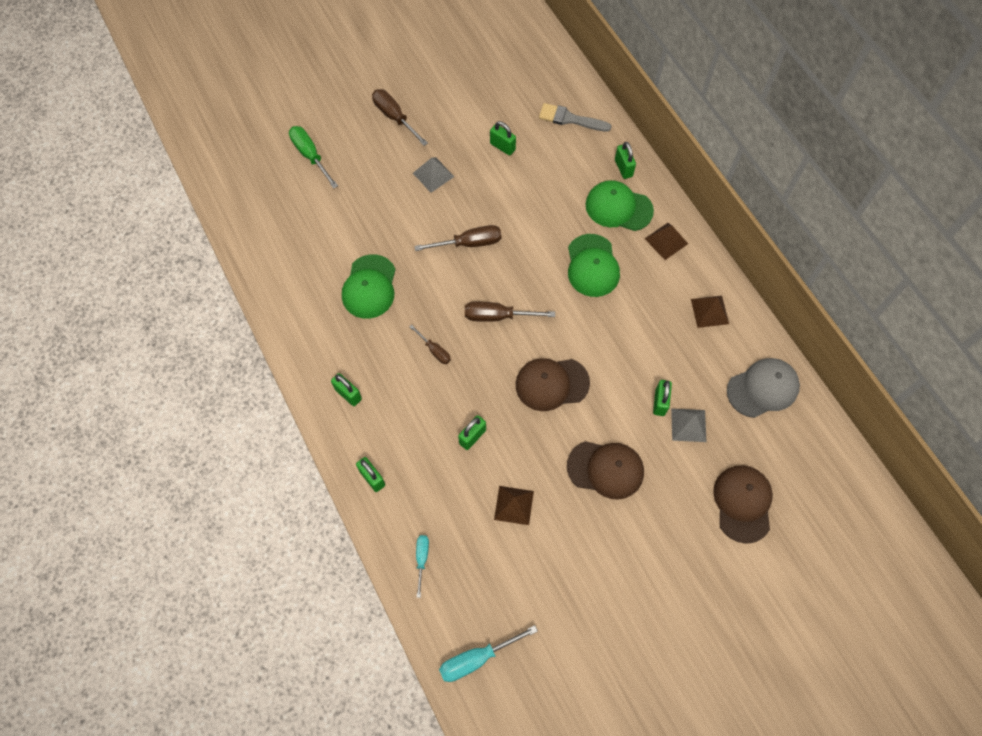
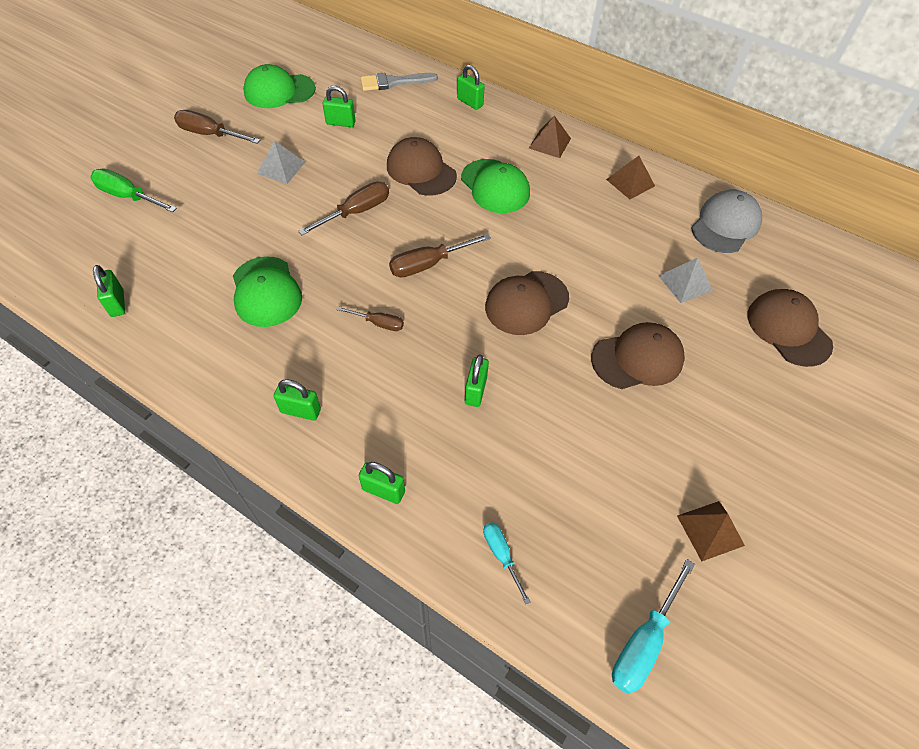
camera: 30 degrees left, 10 degrees down
(514, 505) = (568, 440): brown pyramid -> brown pyramid (710, 530)
(541, 224) = (421, 171): none -> brown cap
(618, 208) = (487, 133): green cap -> green cap (279, 91)
(660, 402) = (644, 275): green padlock -> green padlock (117, 303)

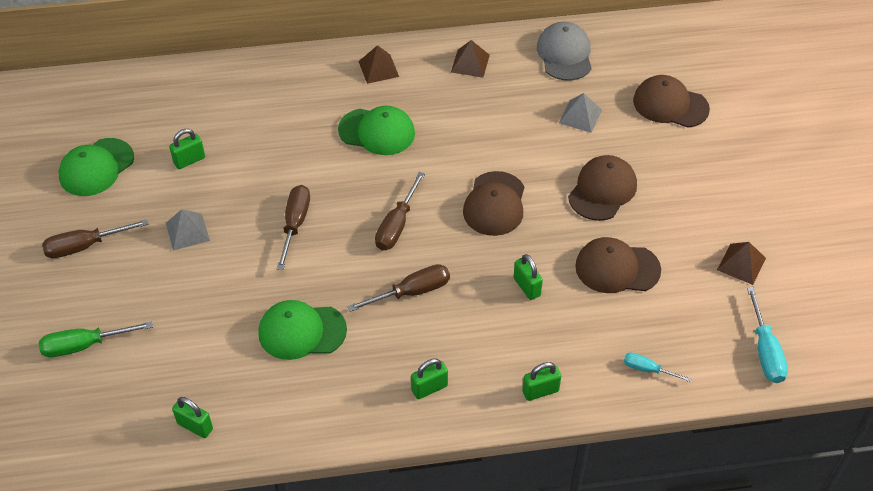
camera: 40 degrees left, 5 degrees down
(266, 292) = (302, 331): green cap -> green cap turned 150 degrees clockwise
(378, 323) = (411, 292): brown screwdriver -> brown screwdriver, size x1.65
(393, 82) = (190, 95): grey brush -> none
(421, 171) = (305, 157): brown cap -> brown cap (617, 268)
(470, 102) = (277, 73): green padlock -> none

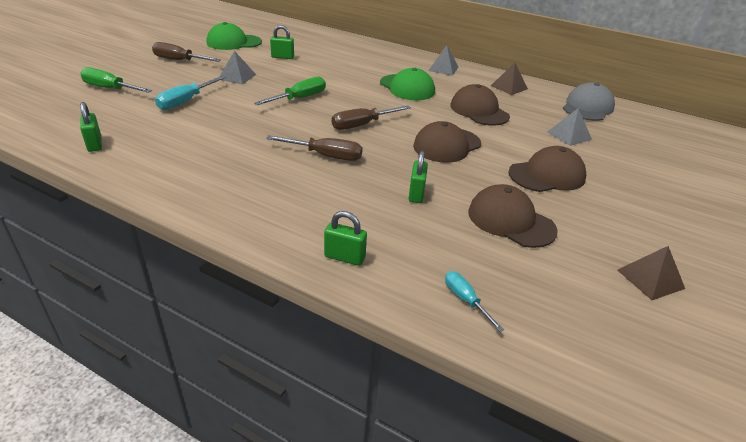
camera: 35 degrees right, 15 degrees down
(295, 224) = (299, 98): brown screwdriver -> green screwdriver
(302, 331) = (227, 138): green cap -> none
(378, 69) = (443, 68): brown pyramid -> grey pyramid
(429, 388) = (262, 207): green padlock -> none
(670, 105) = (659, 159): brown cap -> brown cap (479, 111)
(765, 350) = (622, 361): turquoise screwdriver -> turquoise screwdriver (186, 101)

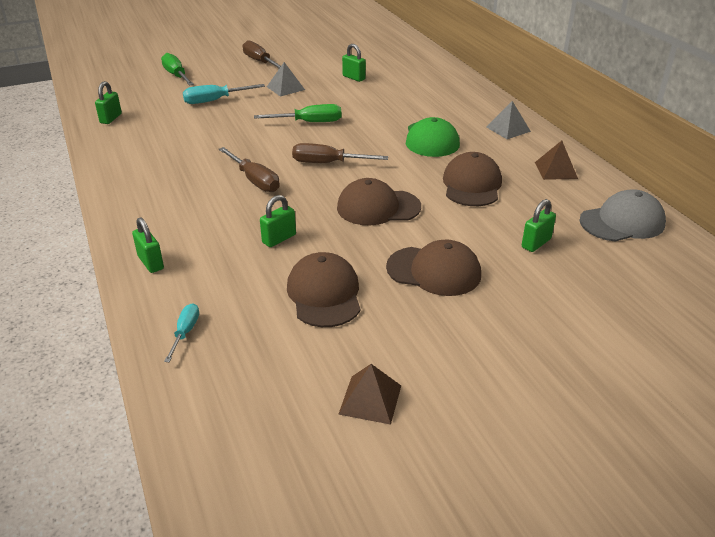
camera: 40 degrees right, 0 degrees up
(234, 42) = (330, 53): green cap -> none
(569, 135) = (536, 243): grey pyramid -> green padlock

